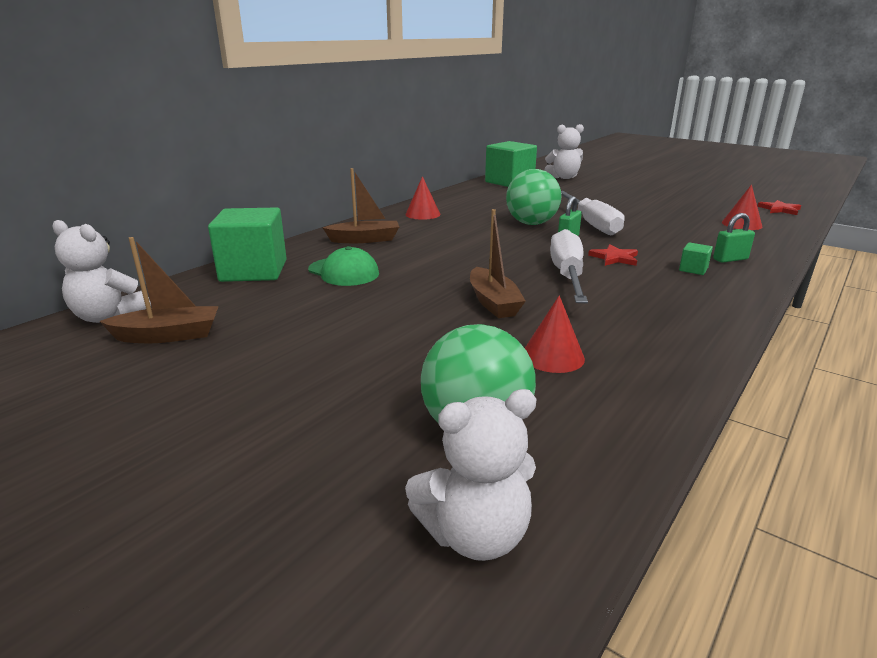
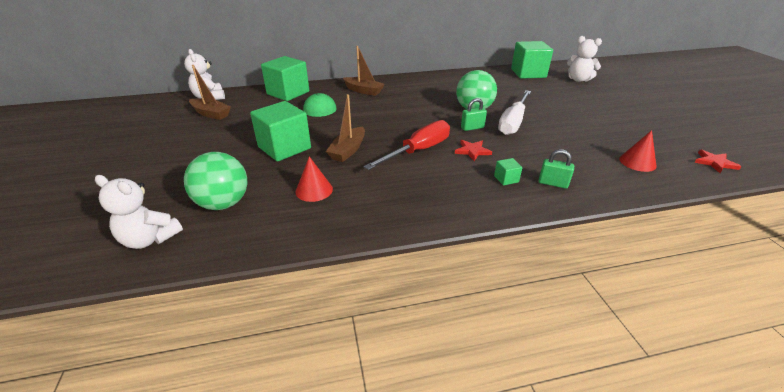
camera: 40 degrees right, 10 degrees up
(404, 330) = (284, 148): none -> green cube
(422, 214) = (424, 83): red cone -> none
(567, 275) = (418, 151): white screwdriver -> red screwdriver

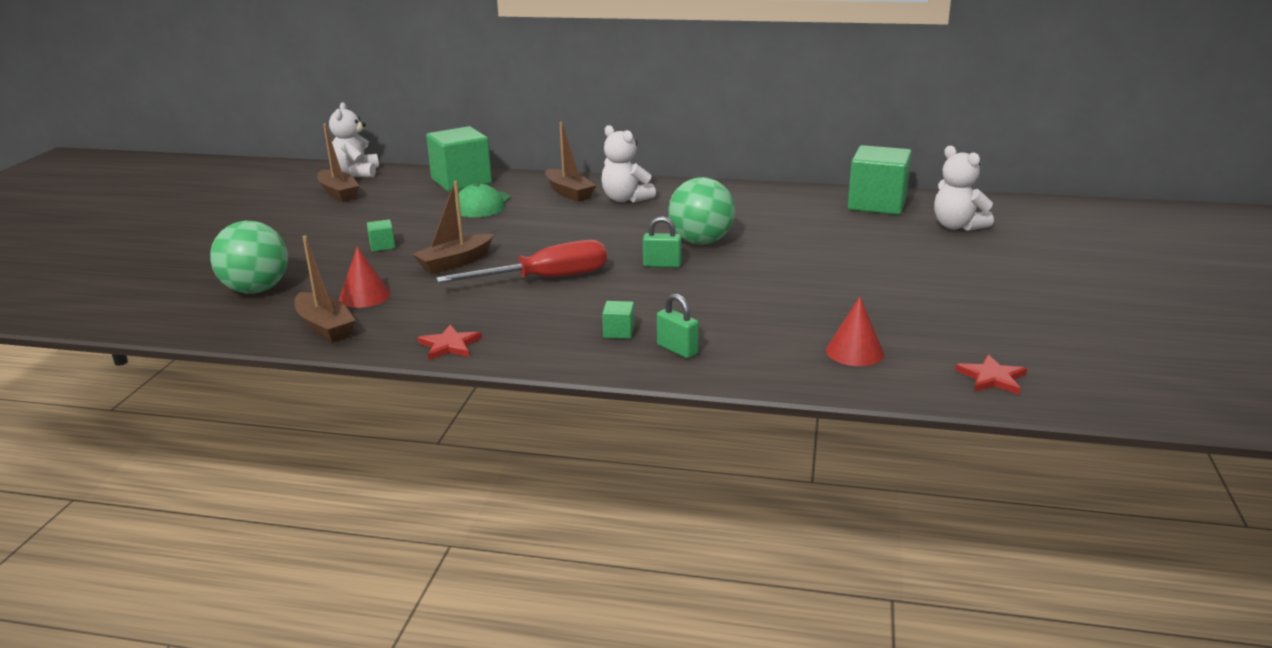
camera: 25 degrees right, 10 degrees down
(150, 239) = (158, 306): white teddy bear -> white teddy bear (625, 199)
(284, 148) = (382, 246): green cube -> green cube, size x0.42
(311, 223) = (325, 327): none -> brown boat
(472, 151) = (620, 292): red star -> red star (450, 345)
(513, 122) = (736, 268): white screwdriver -> none

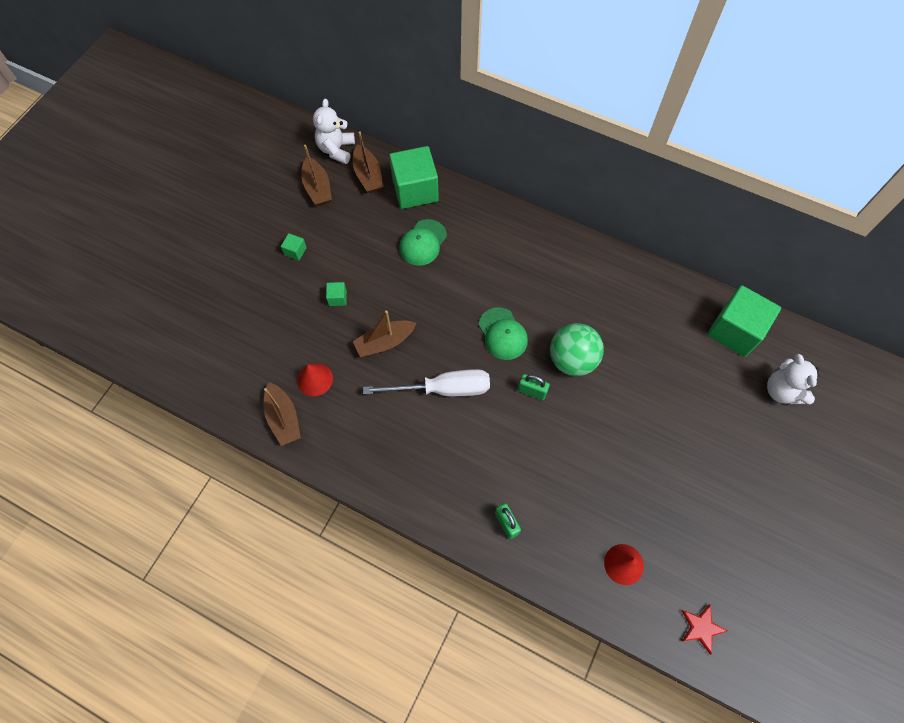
camera: 15 degrees right, 40 degrees up
(256, 290) = (244, 347): green ball -> none
(450, 345) = (360, 470): red star -> none
(545, 279) = (443, 389): red screwdriver -> white screwdriver
(569, 193) = (494, 238): brown boat -> brown boat (368, 175)
(606, 239) = (503, 334): none -> green cap
(619, 332) = (474, 486): green cube -> green cube (295, 251)
(625, 199) = (536, 263): white teddy bear -> none

